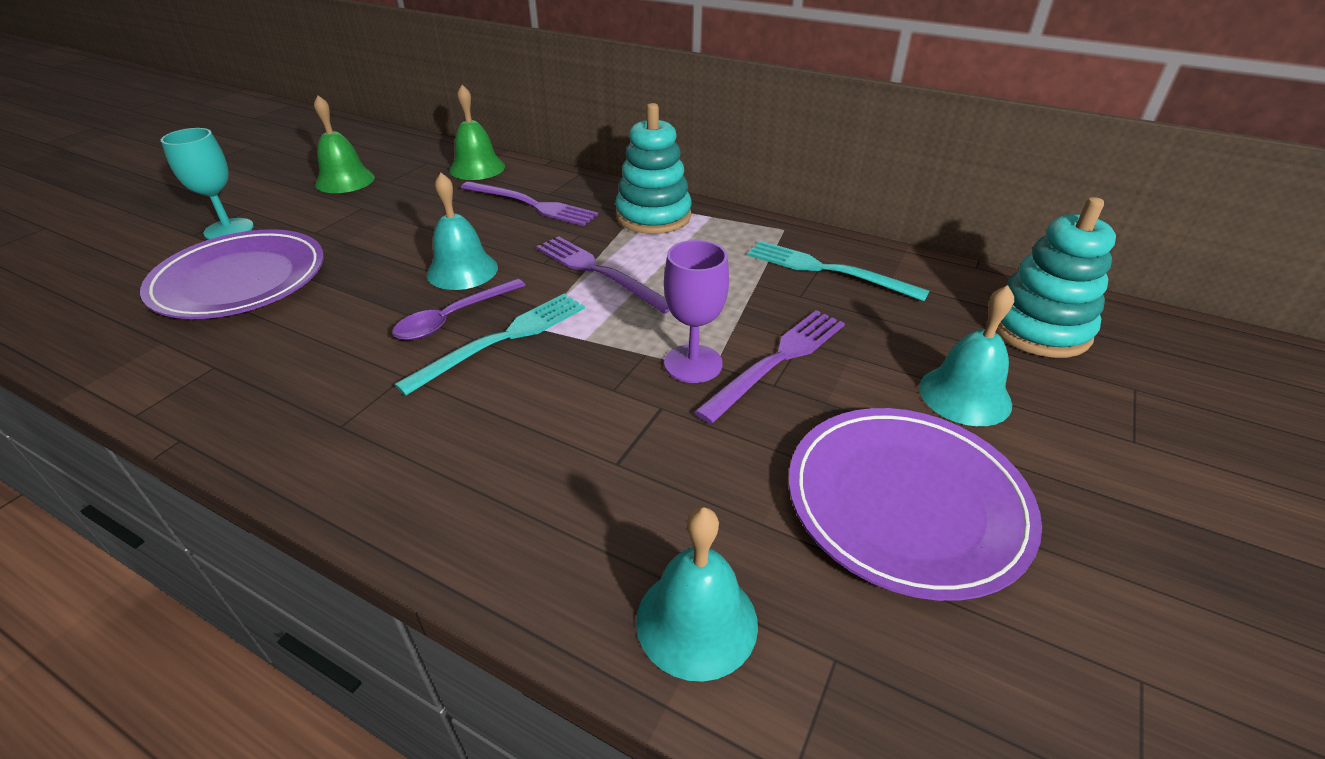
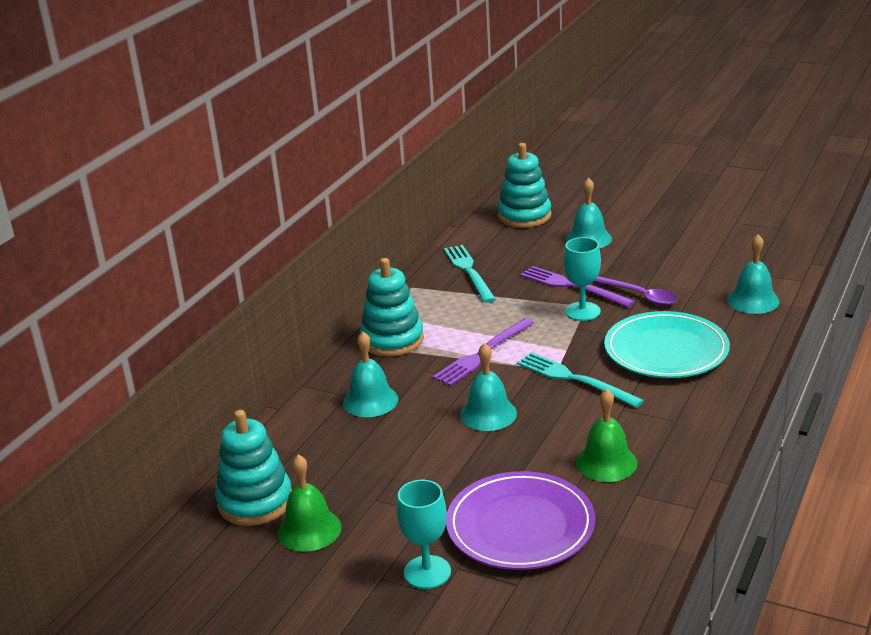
camera: 90 degrees left, 10 degrees down
(405, 159) = (255, 502): none -> turquoise stacking toy
(453, 318) = (554, 404): purple spoon -> purple spoon (640, 296)
(477, 168) = (284, 447): green bell -> green bell (606, 462)
(531, 204) = (370, 401): purple fork -> turquoise bell
(540, 443) = (666, 350): none -> turquoise plate
(693, 364) = (582, 311): purple goblet -> turquoise goblet
(827, 270) = (469, 271): turquoise fork -> turquoise fork turned 135 degrees clockwise
(906, 503) = (669, 256): purple plate -> none

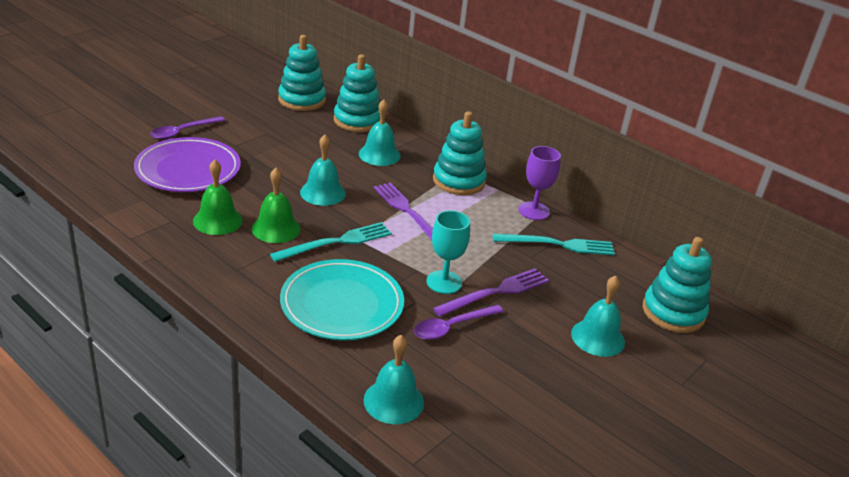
camera: 100 degrees right, 5 degrees up
(290, 439) = (357, 120): none -> turquoise stacking toy
(309, 530) = (259, 109): green bell -> green bell (276, 228)
(419, 291) = (534, 211): none -> purple goblet
(427, 572) = (182, 132): turquoise goblet -> purple spoon

